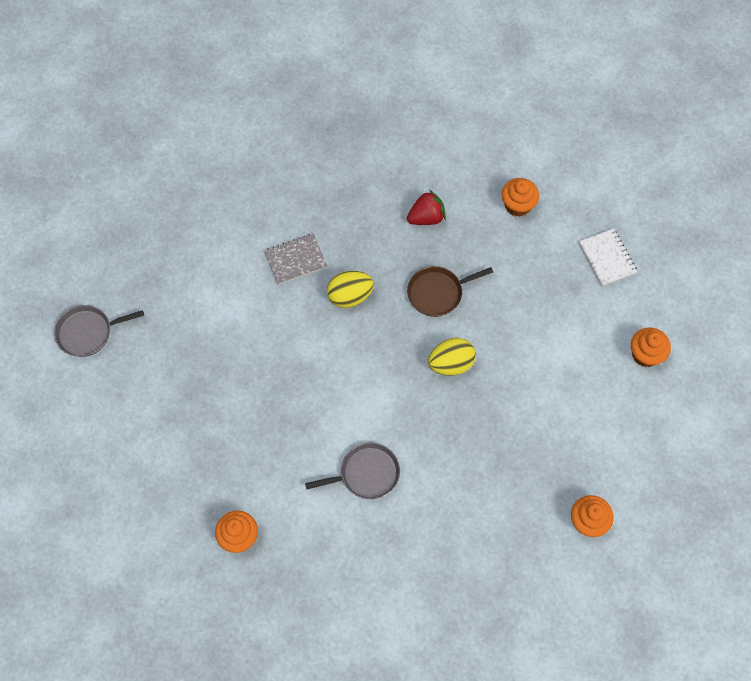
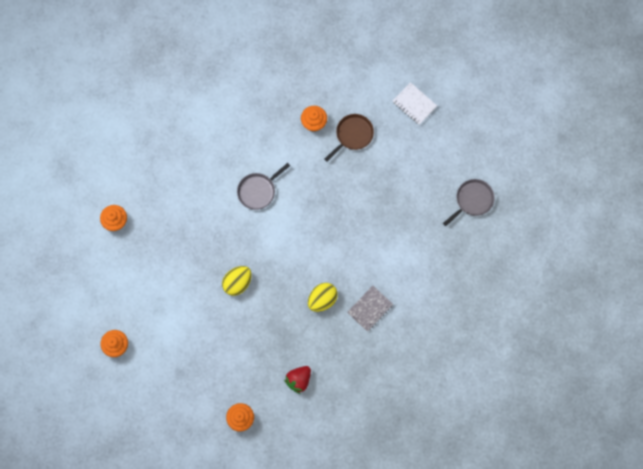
camera: 155 degrees right, 10 degrees up
(437, 293) = (267, 327): brown pan -> brown pan (353, 135)
(607, 258) = (165, 405): white notebook -> white notebook (414, 104)

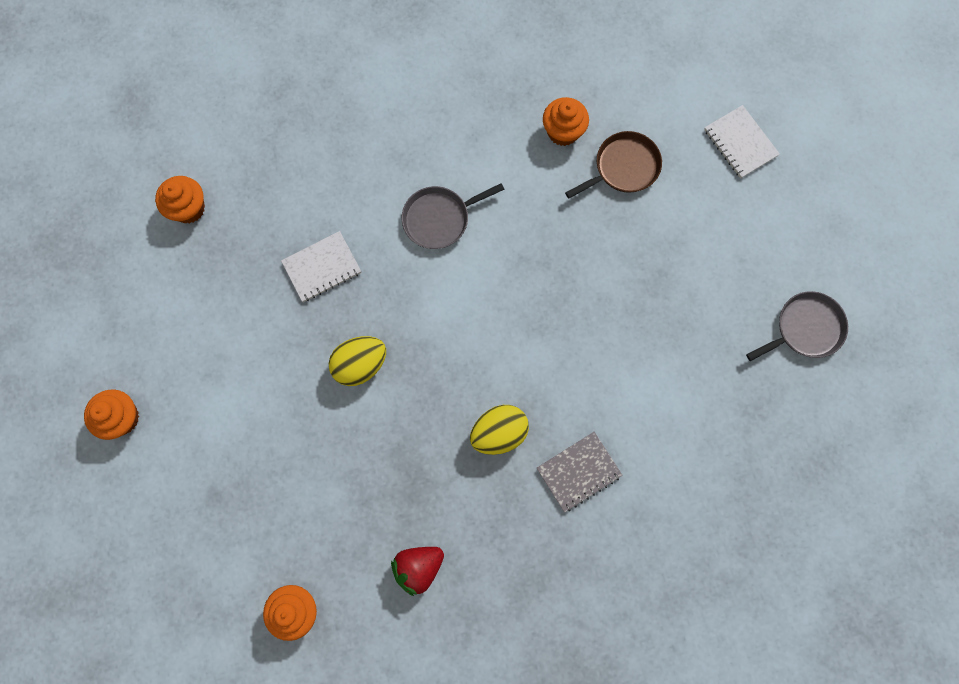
camera: 15 degrees right, 0 degrees up
(201, 235) = (322, 267): none -> white notebook

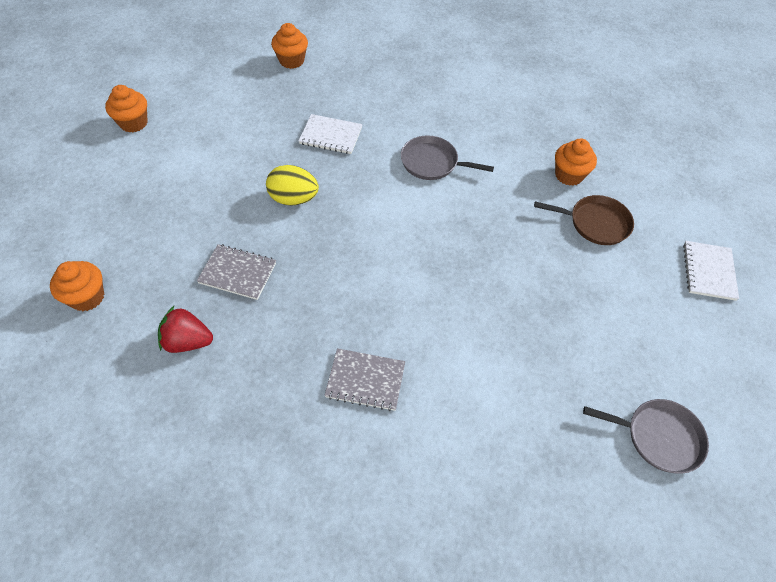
camera: 40 degrees right, 20 degrees down
(391, 476) = (237, 273): none -> grey notebook
(499, 432) = (336, 307): yellow egg -> none

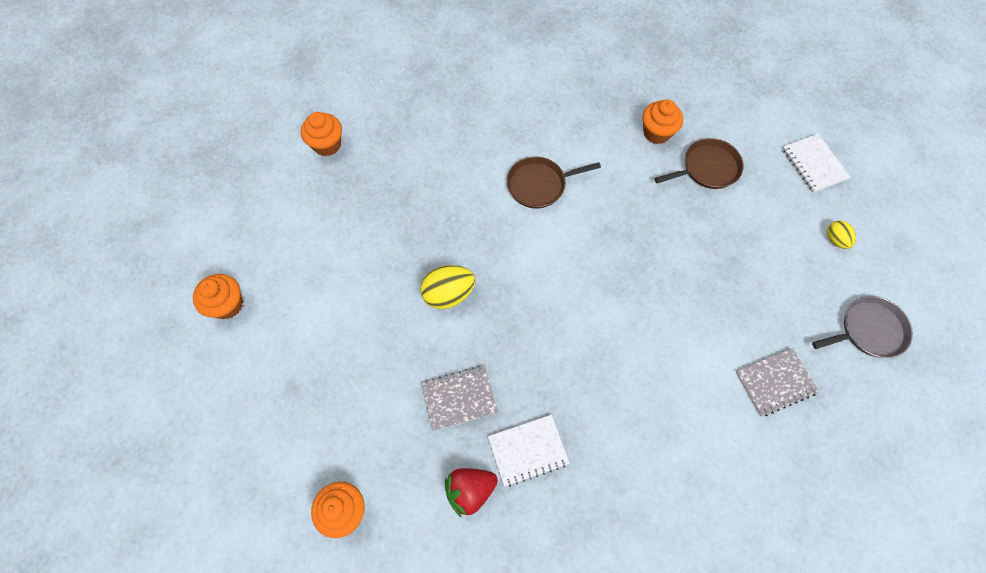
camera: 30 degrees left, 10 degrees up
(331, 136) = (430, 208): white notebook -> white notebook (528, 450)
(365, 380) = (638, 426): grey notebook -> grey notebook (775, 382)
(432, 163) = (539, 185): grey pan -> brown pan
(683, 343) = (835, 240): none -> yellow egg

